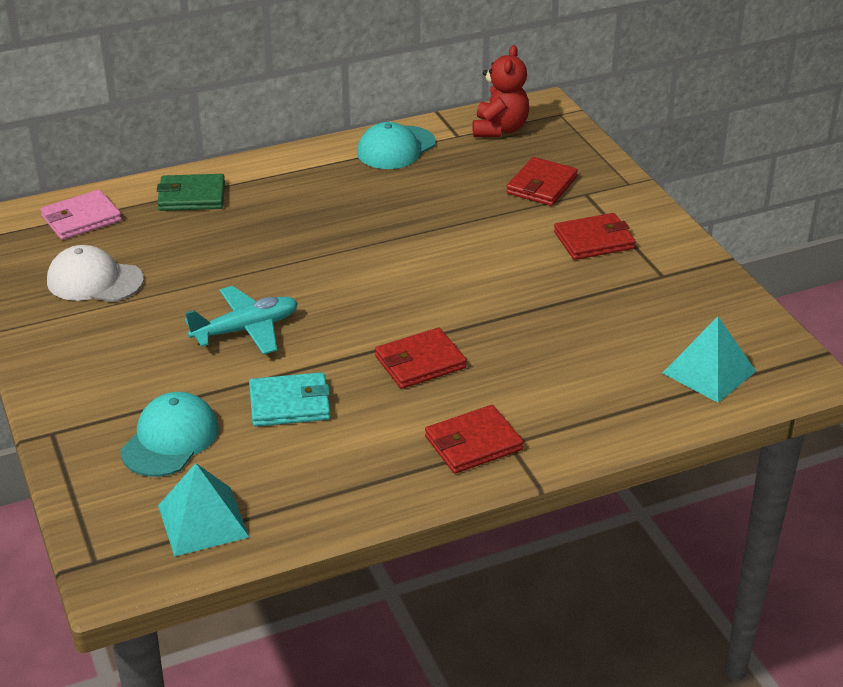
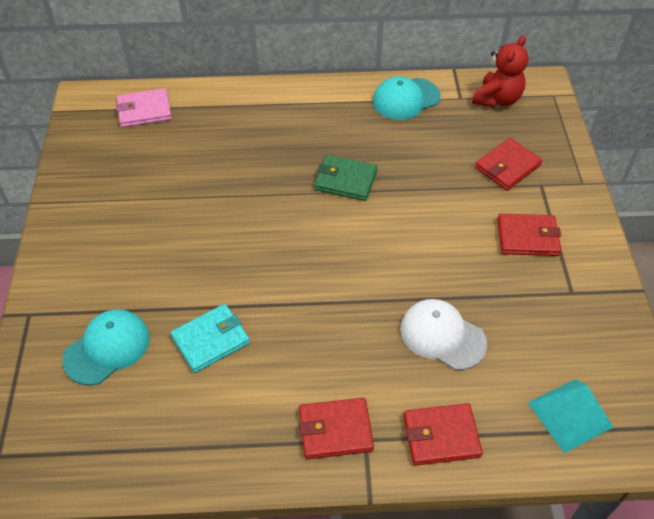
camera: 20 degrees right, 15 degrees up
(94, 281) = (126, 173): white cap -> white cap (442, 336)
(192, 196) = (231, 109): green wallet -> green wallet (345, 180)
(203, 521) = (93, 442): turquoise pyramid -> none
(246, 329) = (212, 253): turquoise plane -> none
(289, 404) = (210, 340): turquoise wallet -> turquoise wallet turned 45 degrees counterclockwise
(420, 362) = (330, 328): red wallet -> red wallet (441, 436)

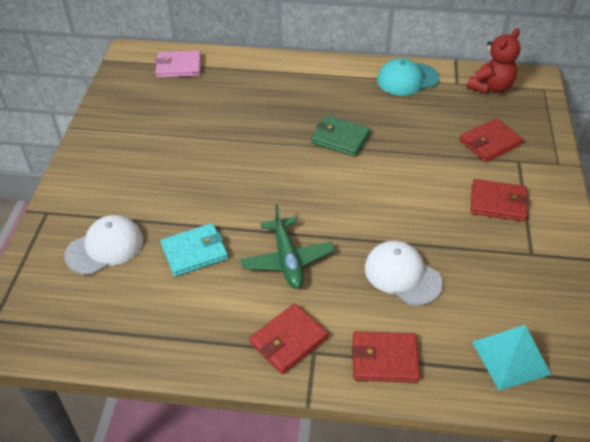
camera: 10 degrees right, 5 degrees down
(107, 348) = (105, 247): turquoise cap -> white cap
(315, 335) = (287, 259): none -> green plane
(335, 430) = (288, 340): red wallet -> red wallet turned 45 degrees counterclockwise

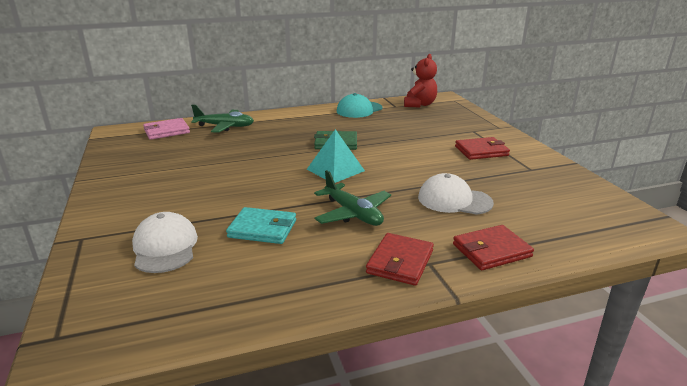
camera: 25 degrees left, 20 degrees down
(105, 247) = (165, 247): white cap -> white cap turned 45 degrees counterclockwise
(194, 252) = (262, 229): turquoise wallet -> turquoise wallet turned 60 degrees clockwise
(240, 74) = (225, 126): none -> green plane
(490, 143) = (445, 126): red wallet -> none
(510, 358) = (580, 224): turquoise pyramid -> turquoise pyramid (335, 170)

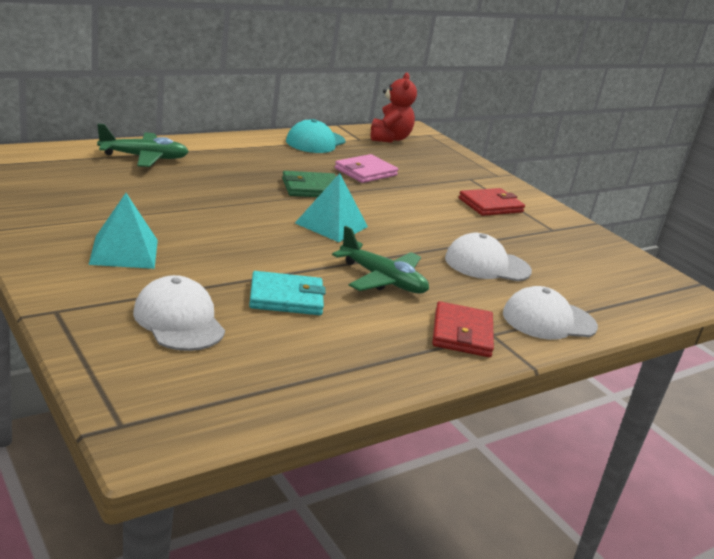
camera: 20 degrees left, 0 degrees up
(163, 193) = (124, 252): none -> turquoise pyramid
(167, 131) = (61, 161): pink wallet -> pink wallet (365, 172)
(491, 250) = (548, 320): red wallet -> white cap

